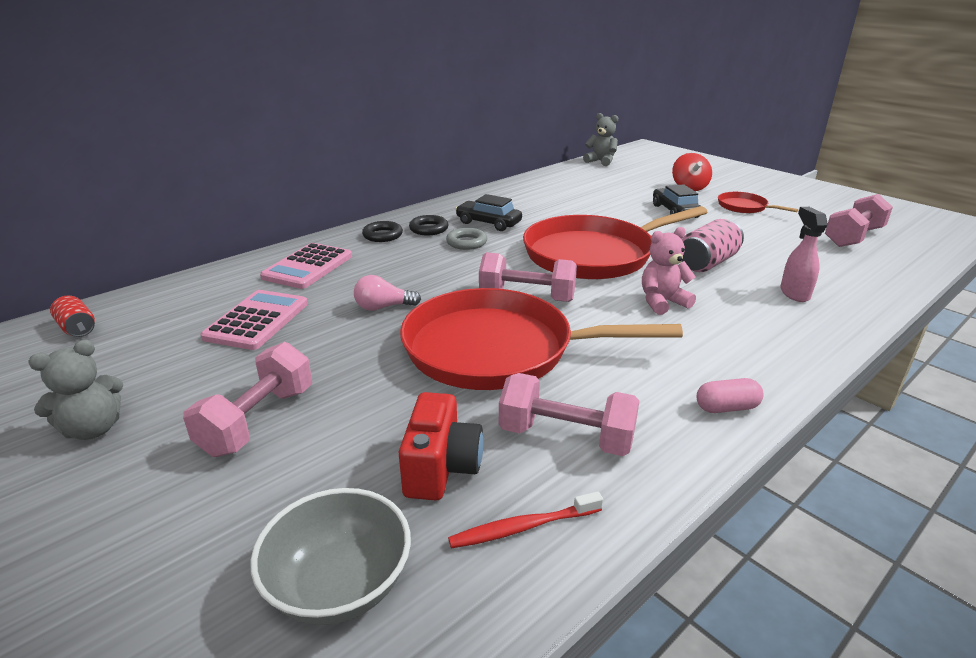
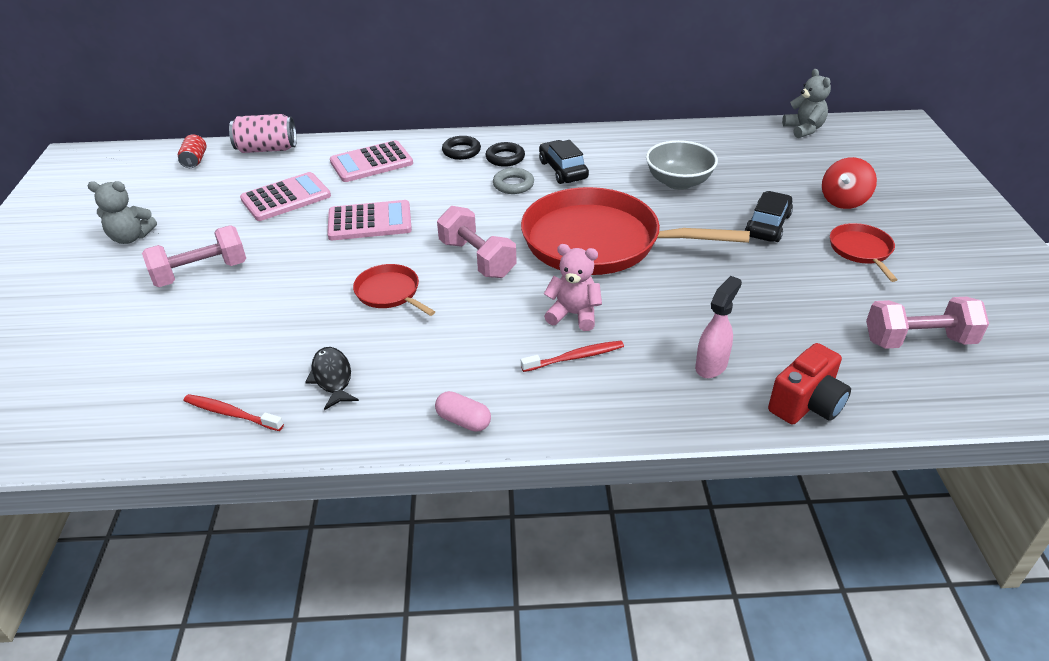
camera: 40 degrees right, 10 degrees up
(339, 585) = (122, 387): grey bowl -> grey bowl (678, 182)
(383, 307) = (370, 221): pink light bulb -> pink calculator
(441, 468) = (243, 355): red camera -> red camera (806, 404)
(497, 349) = (390, 293): red pan -> red pan, size x0.44
(566, 437) = (332, 378): pink dumbbell -> black fish
(707, 263) = (687, 296): pink can -> pink can (267, 149)
(714, 327) = (575, 357): none -> red toothbrush

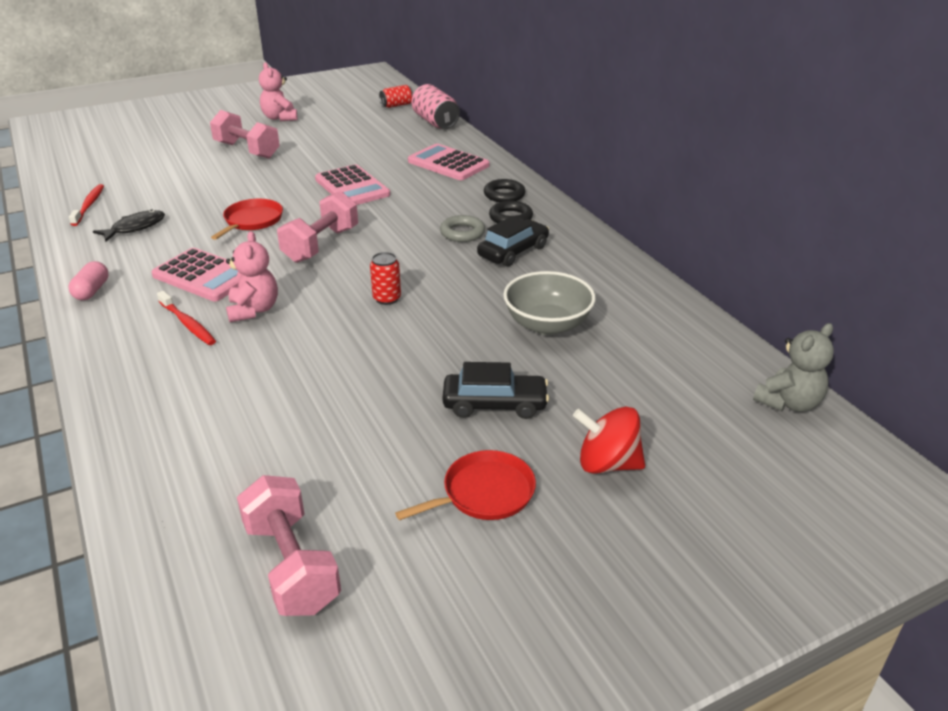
camera: 65 degrees right, 5 degrees down
(131, 237) = (280, 118): grey teddy bear -> pink teddy bear
(286, 197) = (366, 148): pink calculator -> pink calculator (204, 276)
(598, 242) = (387, 298): red pan -> red can
(711, 365) = (195, 404): pink spray bottle -> none
(806, 404) = (143, 479): red camera -> none

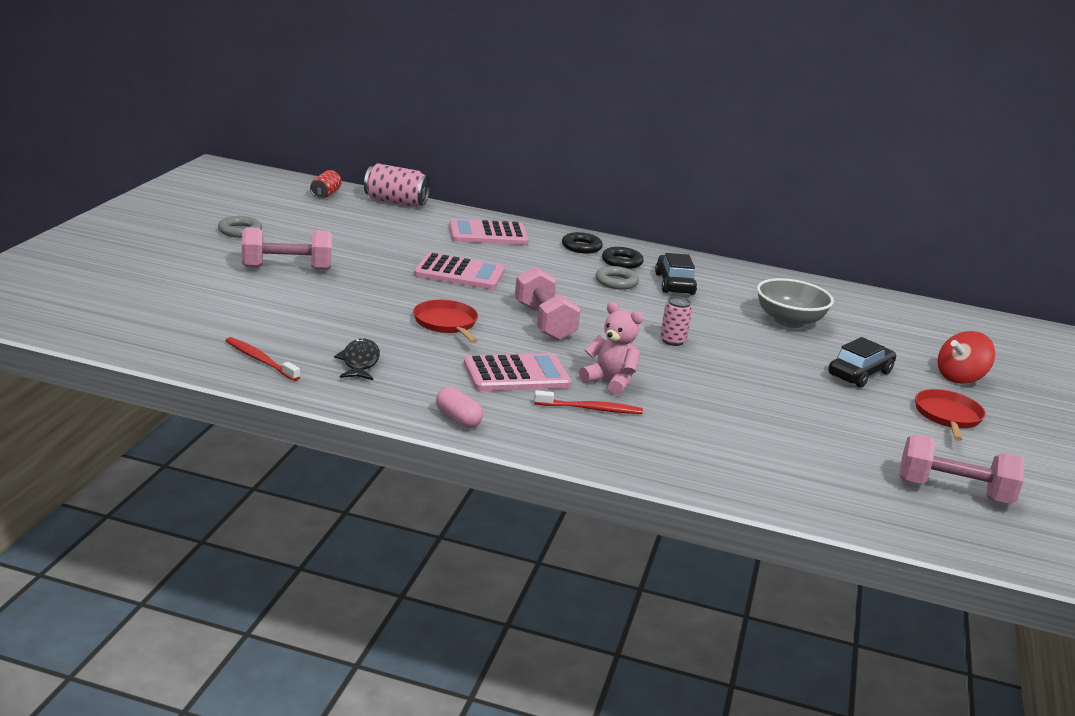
camera: 50 degrees left, 10 degrees down
(280, 118) = (240, 231): pink teddy bear -> grey ring
(387, 298) = (672, 341): red can -> pink can
(789, 403) = (961, 316): grey teddy bear -> none

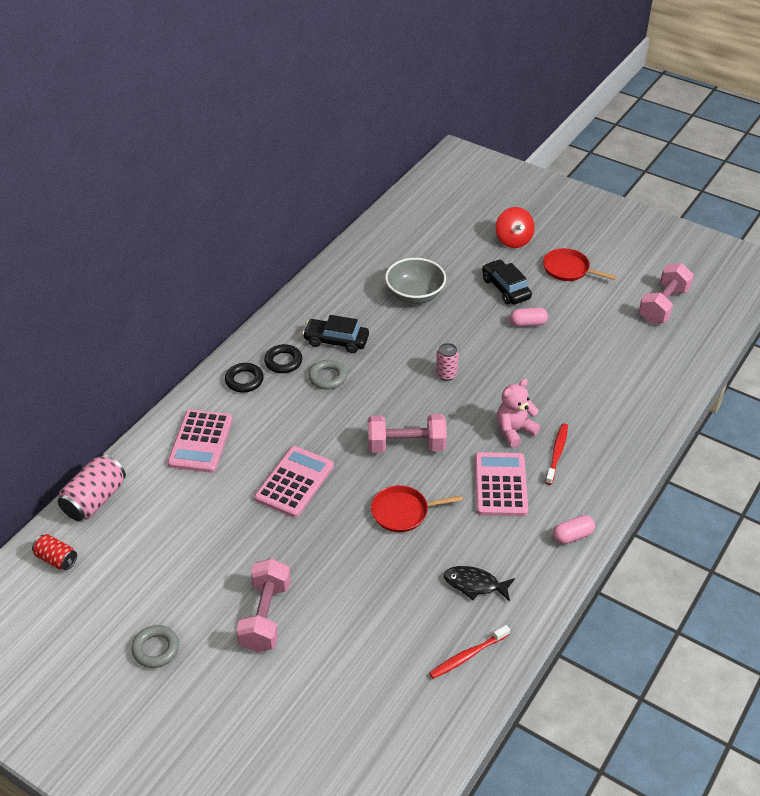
camera: 70 degrees left, 20 degrees up
(809, 389) = (528, 323): none -> pink capsule

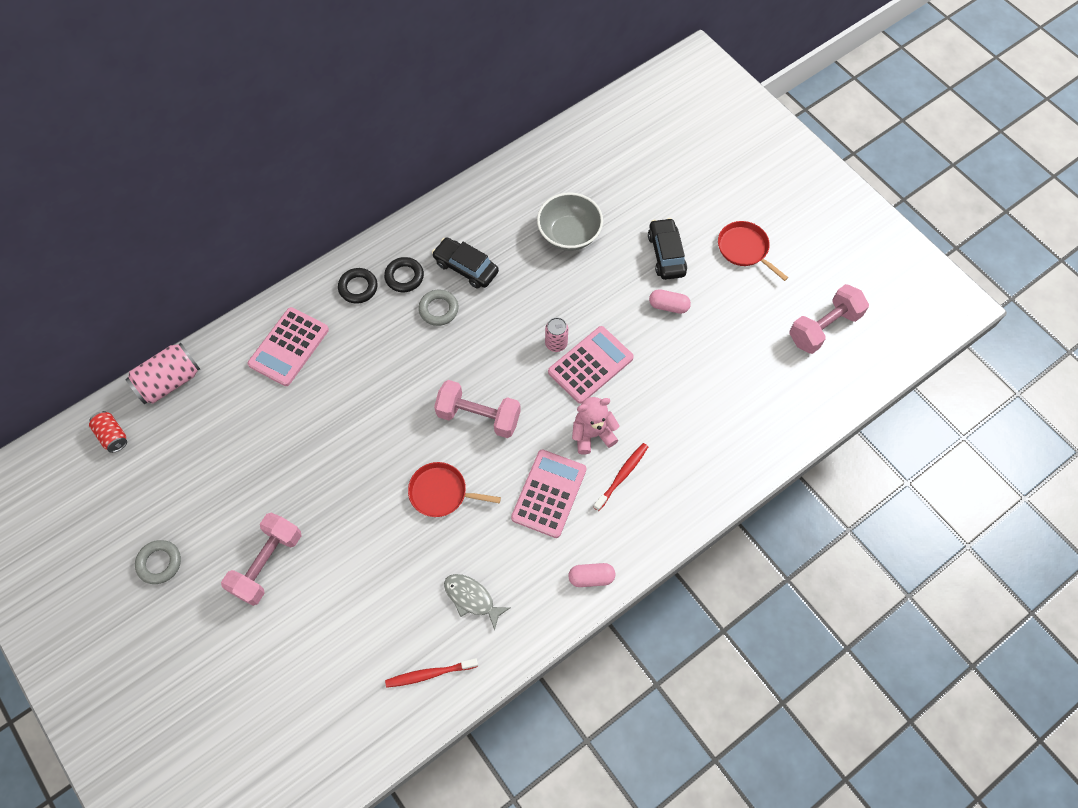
camera: 20 degrees right, 20 degrees up
(294, 482) = (355, 423): pink calculator -> pink calculator (590, 365)
(475, 584) = (472, 598): black fish -> grey fish
(513, 240) = (703, 193): red spinning top -> none

